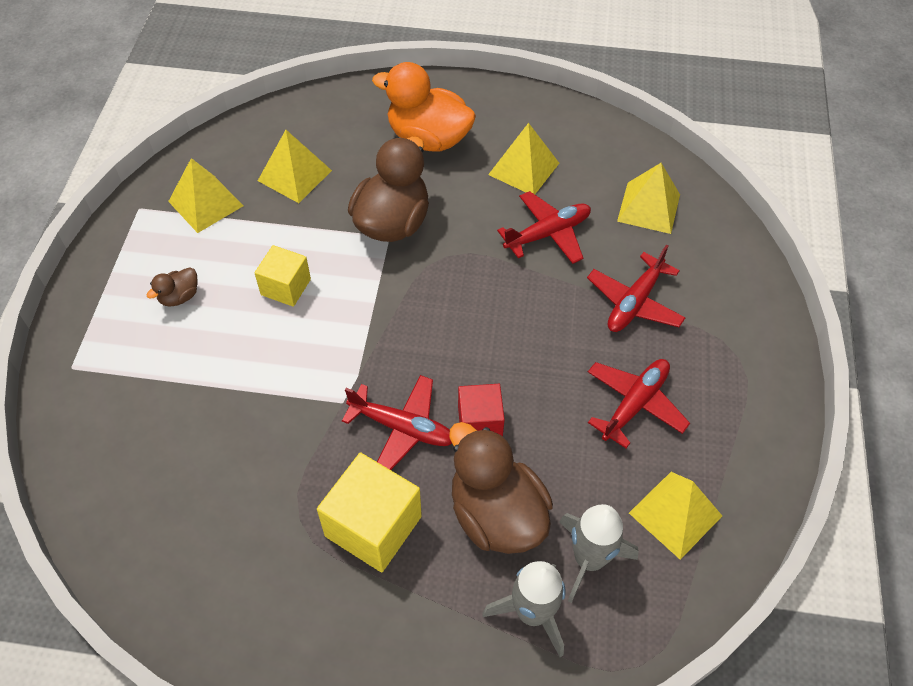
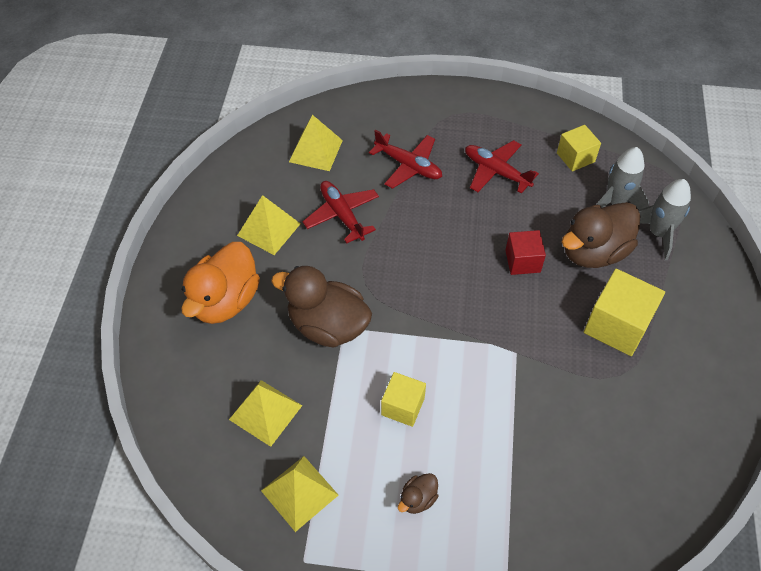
camera: 90 degrees left, 0 degrees up
(179, 297) = (417, 499): brown duck -> brown duck turned 90 degrees clockwise
(402, 428) = (534, 310): red plane -> none
(675, 514) = (575, 157): yellow pyramid -> yellow cube

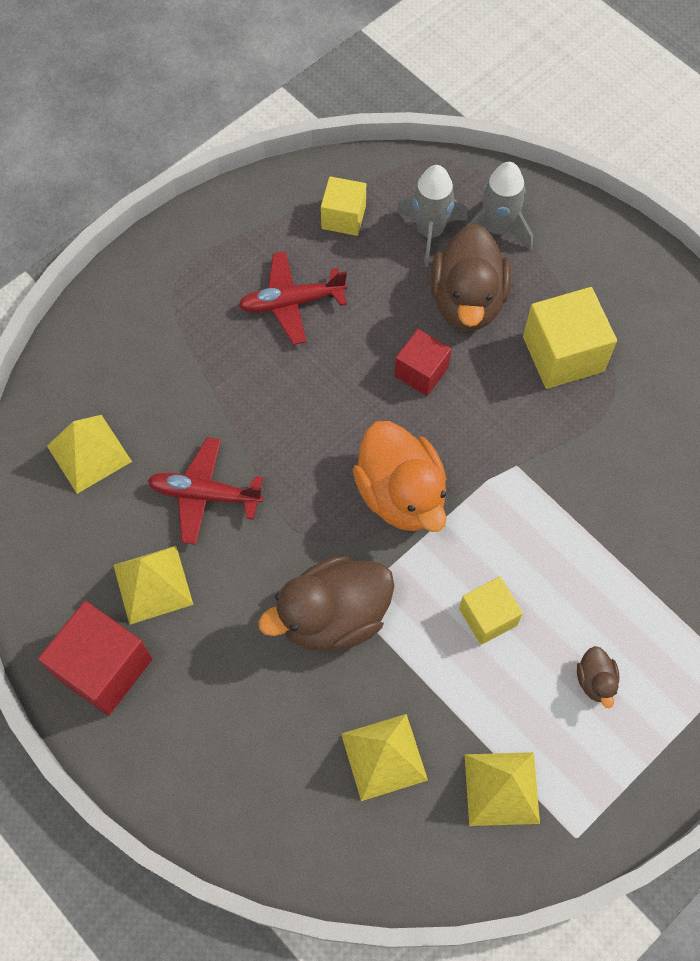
camera: 50 degrees left, 10 degrees up
(203, 242) = (103, 667): none -> red cube
(225, 301) = (208, 699): orange duck -> orange duck (401, 494)
(408, 166) = (202, 378): red plane -> none

